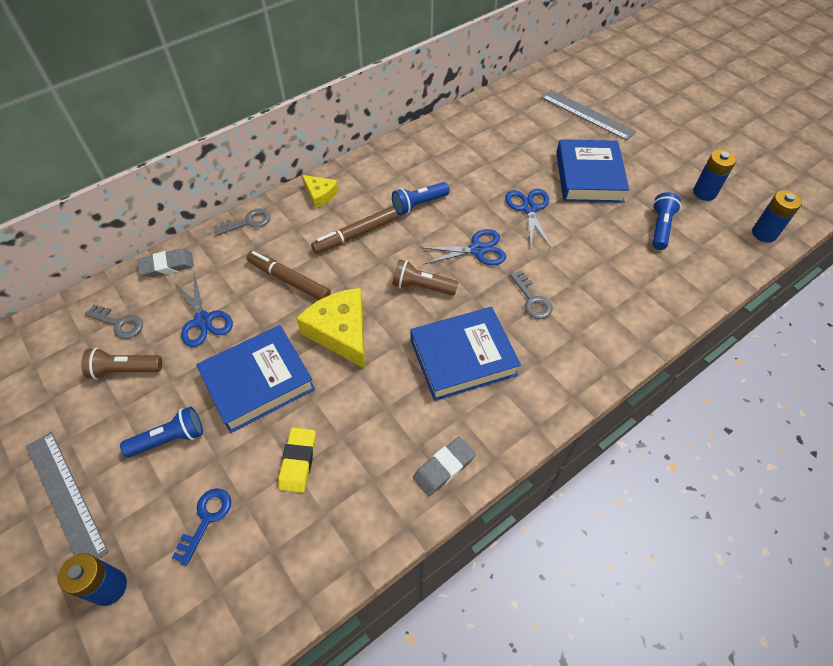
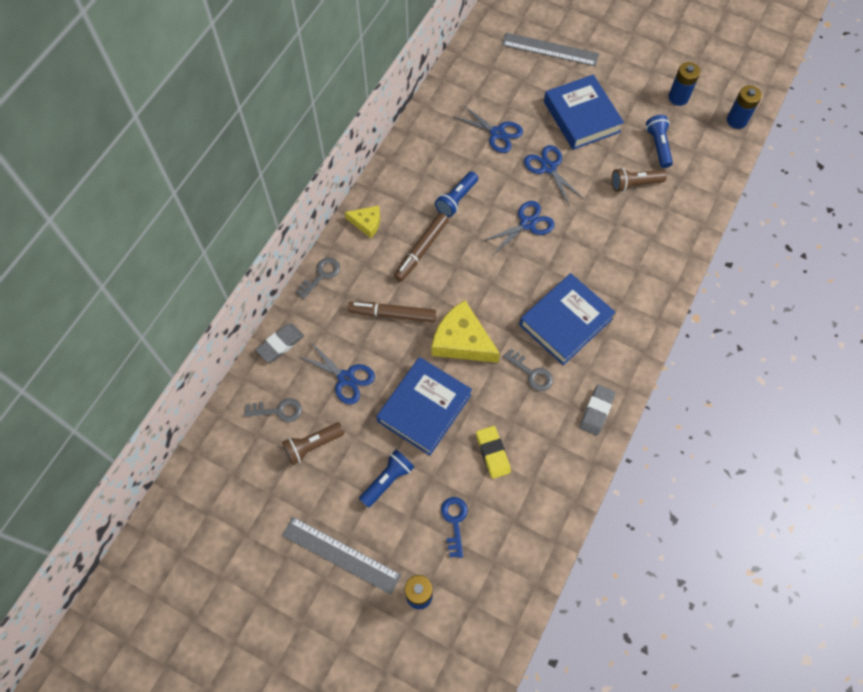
camera: 25 degrees left, 10 degrees up
(422, 286) = (502, 275): brown flashlight -> brown flashlight (634, 184)
(494, 164) = (497, 133): none -> blue scissors
(532, 299) = (591, 251): grey key -> grey key (531, 373)

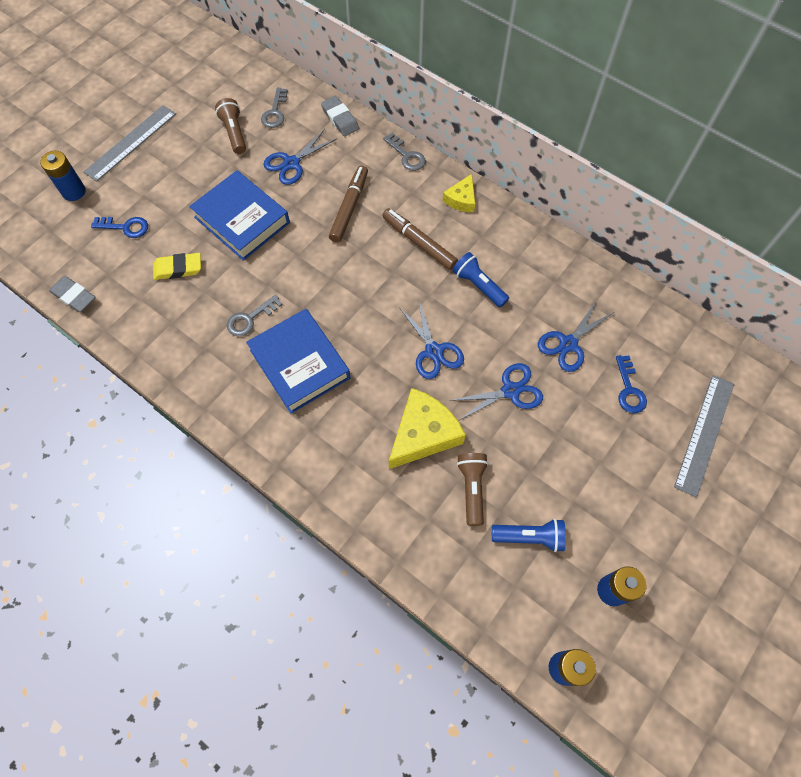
camera: 100 degrees right, 0 degrees up
(387, 480) = (183, 182): blue flashlight -> none
(462, 341) = (304, 262): yellow cheese -> yellow cheese (423, 434)
(526, 93) = (629, 389): none -> blue key
(581, 116) = (587, 448): blue book -> none
(596, 411) = (189, 371): grey eraser -> grey eraser (74, 296)

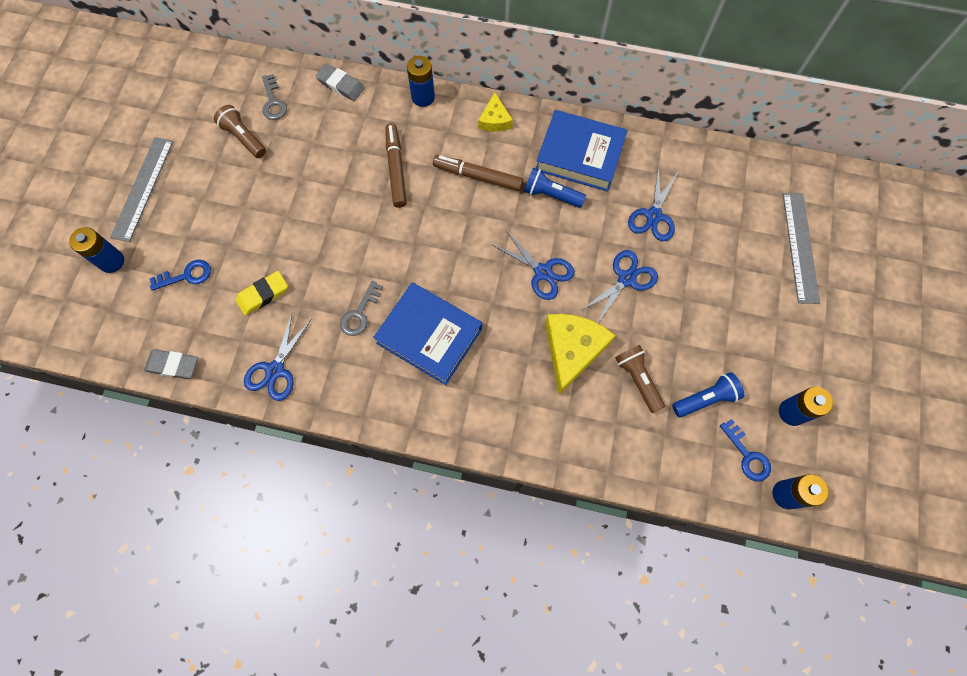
camera: 25 degrees left, 5 degrees up
(242, 220) = (299, 222): blue book -> blue book (579, 155)
(291, 163) = (317, 147): blue scissors -> blue scissors (275, 370)
(406, 156) = (423, 97): grey key -> blue battery
(629, 389) = (723, 235): blue key -> blue key (747, 455)

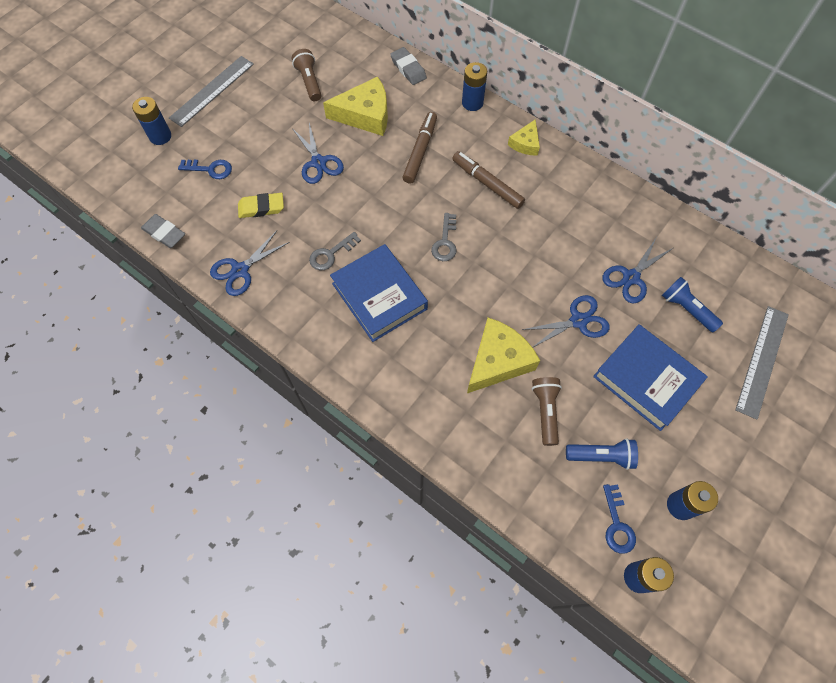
camera: 25 degrees right, 5 degrees down
(273, 102) = (347, 62): grey key -> grey key (445, 242)
(321, 152) = (365, 115): none -> yellow cheese
(543, 272) = (504, 284): blue scissors -> blue scissors (318, 162)
(551, 195) = (544, 223): blue flashlight -> blue flashlight (686, 309)
(579, 155) = (587, 200): blue book -> blue book (646, 380)

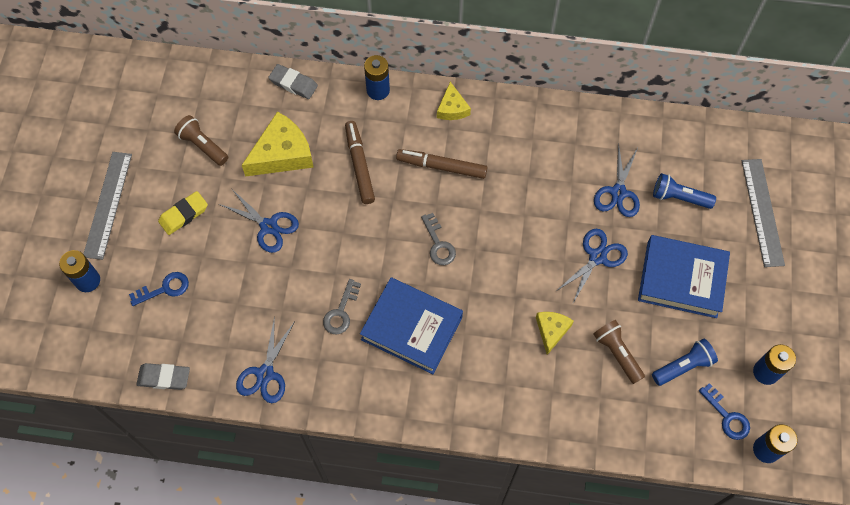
camera: 30 degrees left, 0 degrees up
(261, 208) = (243, 301): yellow eraser -> yellow eraser (184, 215)
(498, 361) = (551, 330): yellow cheese -> yellow cheese, size x0.56

